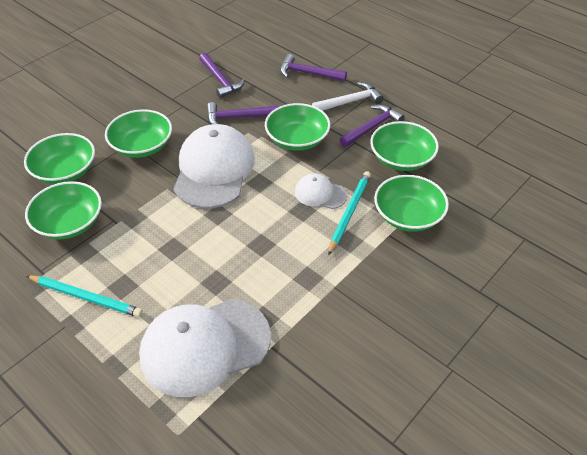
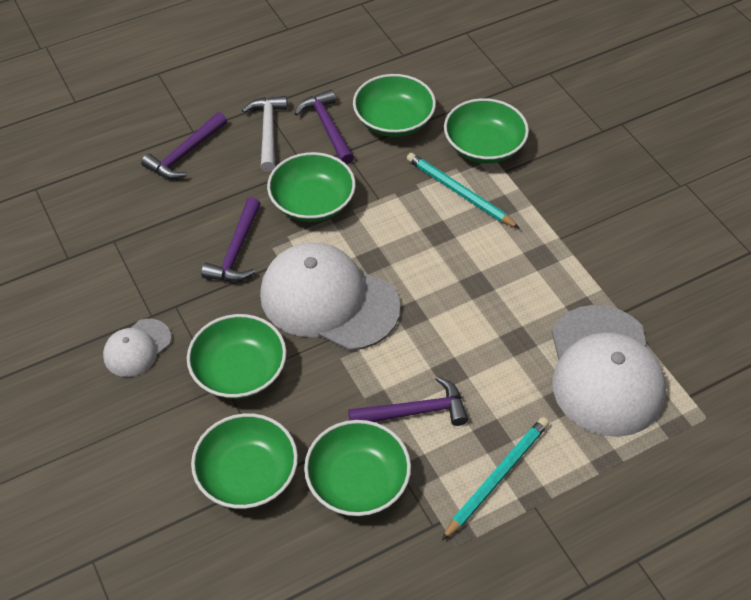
camera: 70 degrees left, 5 degrees up
(220, 80) = (142, 250): purple hammer -> purple hammer (414, 411)
(320, 194) = (418, 209): white cap -> white cap (137, 348)

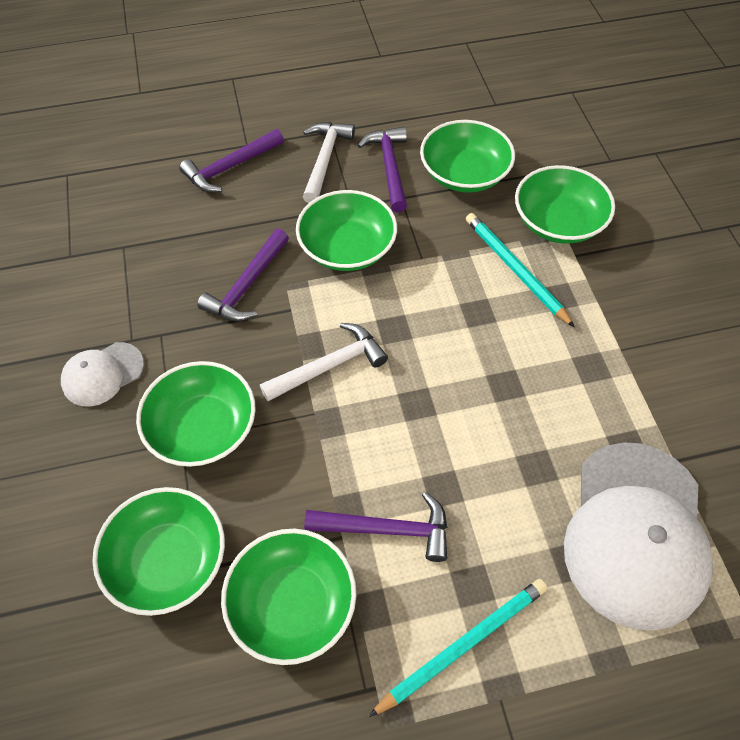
camera: 15 degrees right, 5 degrees up
(328, 300) = (329, 366): white cap -> white hammer

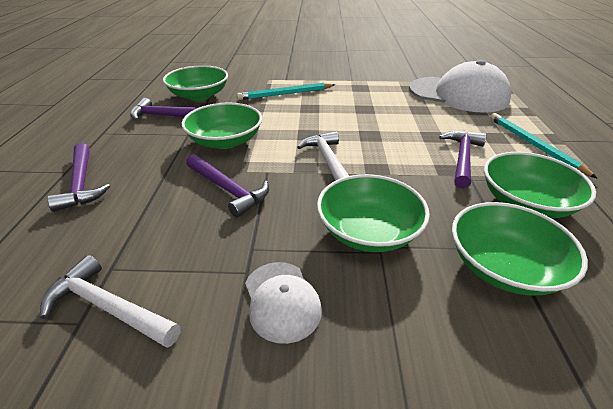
camera: 75 degrees left, 20 degrees down
(324, 160) = (129, 138): white hammer -> white hammer (108, 307)
(558, 222) = (260, 79): green bowl -> none

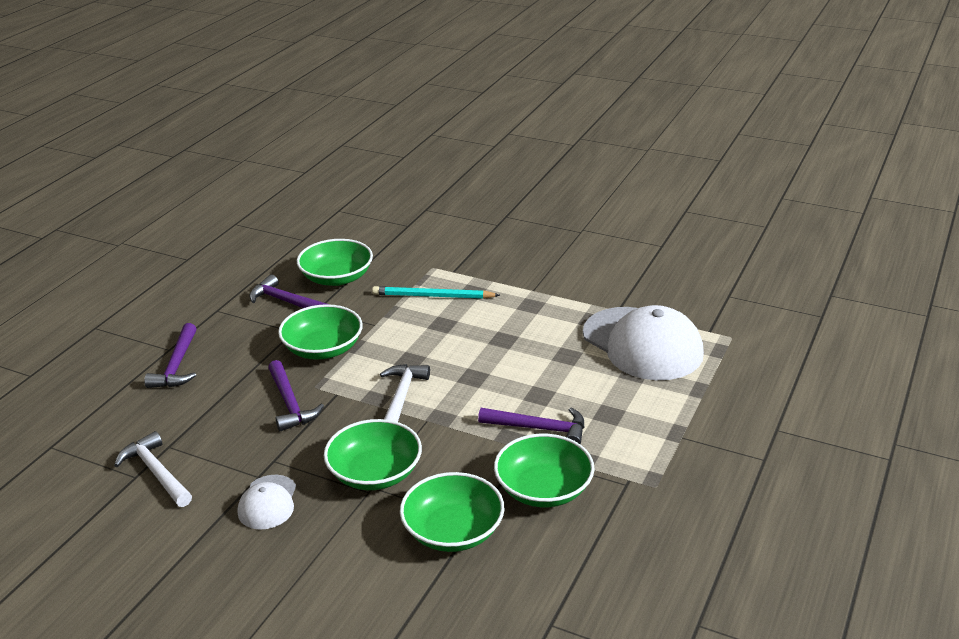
camera: 25 degrees right, 5 degrees down
(462, 158) = (539, 428): purple hammer -> purple hammer turned 60 degrees clockwise
(533, 145) = (638, 435): turquoise pencil -> none

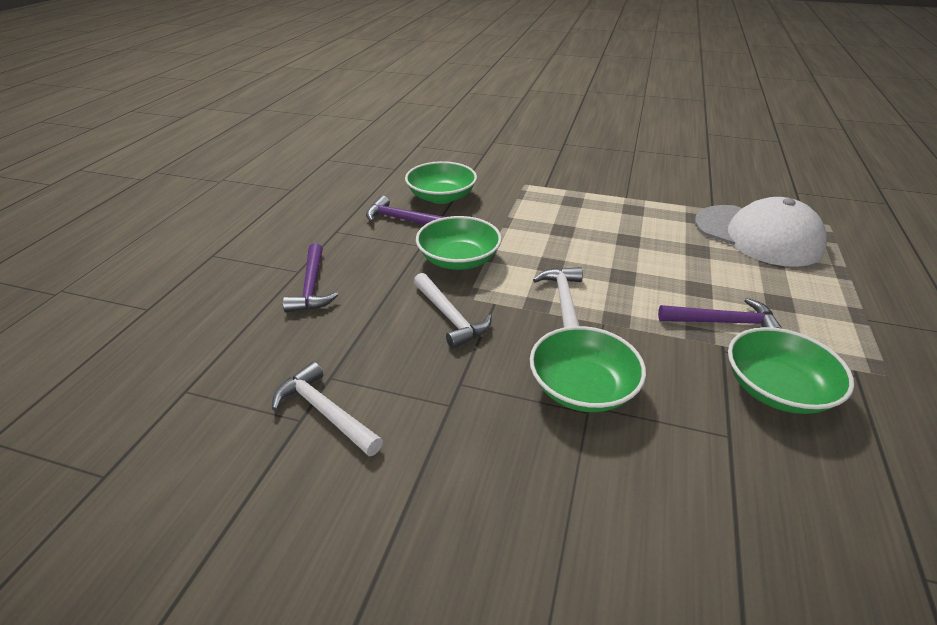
camera: 10 degrees left, 5 degrees up
(268, 502) = (476, 438): white cap -> none
(290, 403) = (450, 317): purple hammer -> white hammer
(433, 296) = (539, 207): turquoise pencil -> none
(453, 531) = (714, 453): green bowl -> none

